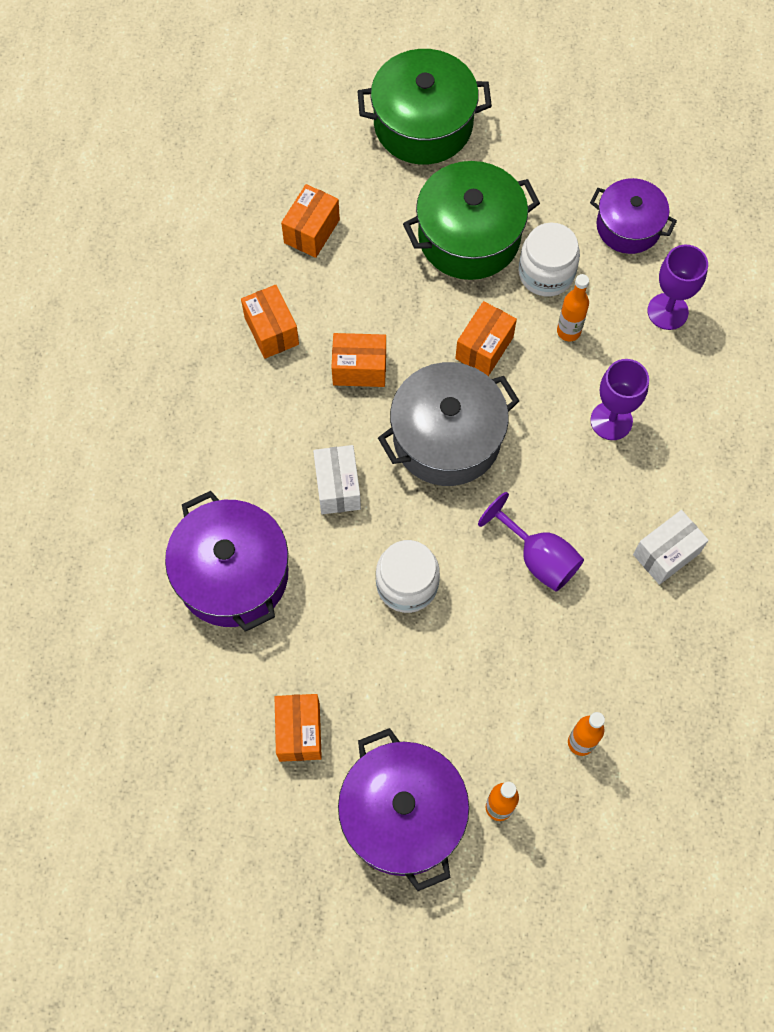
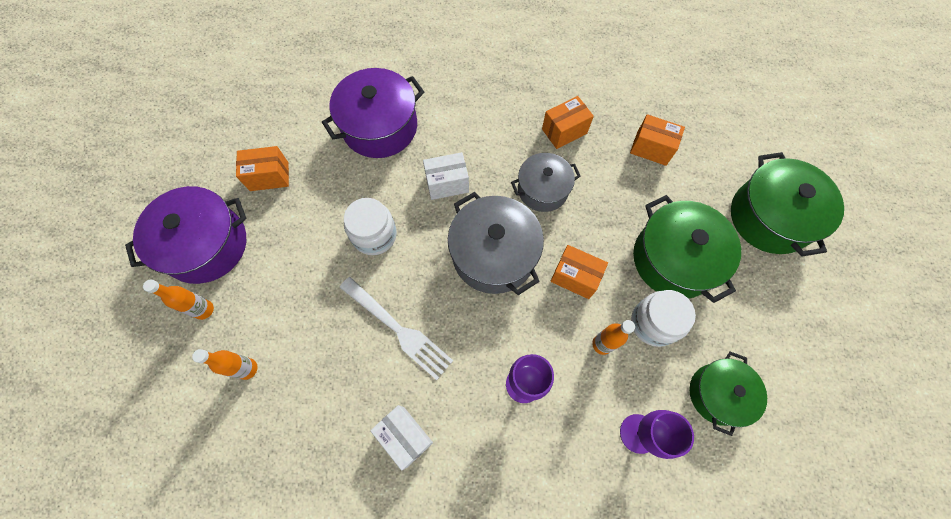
camera: 85 degrees right, 0 degrees up
(359, 369) = (542, 190): orange box -> grey pot
(538, 558) = (398, 329): purple goblet -> white fork
(628, 226) = (718, 394): purple pot -> green pot

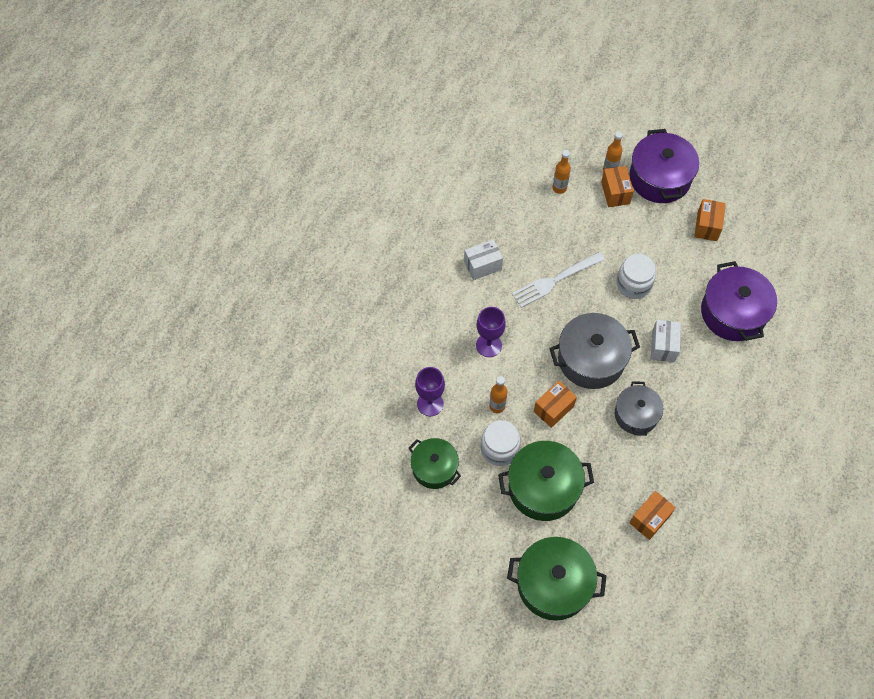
camera: 110 degrees right, 5 degrees down
(564, 131) = (688, 454): orange box -> orange box (615, 193)

